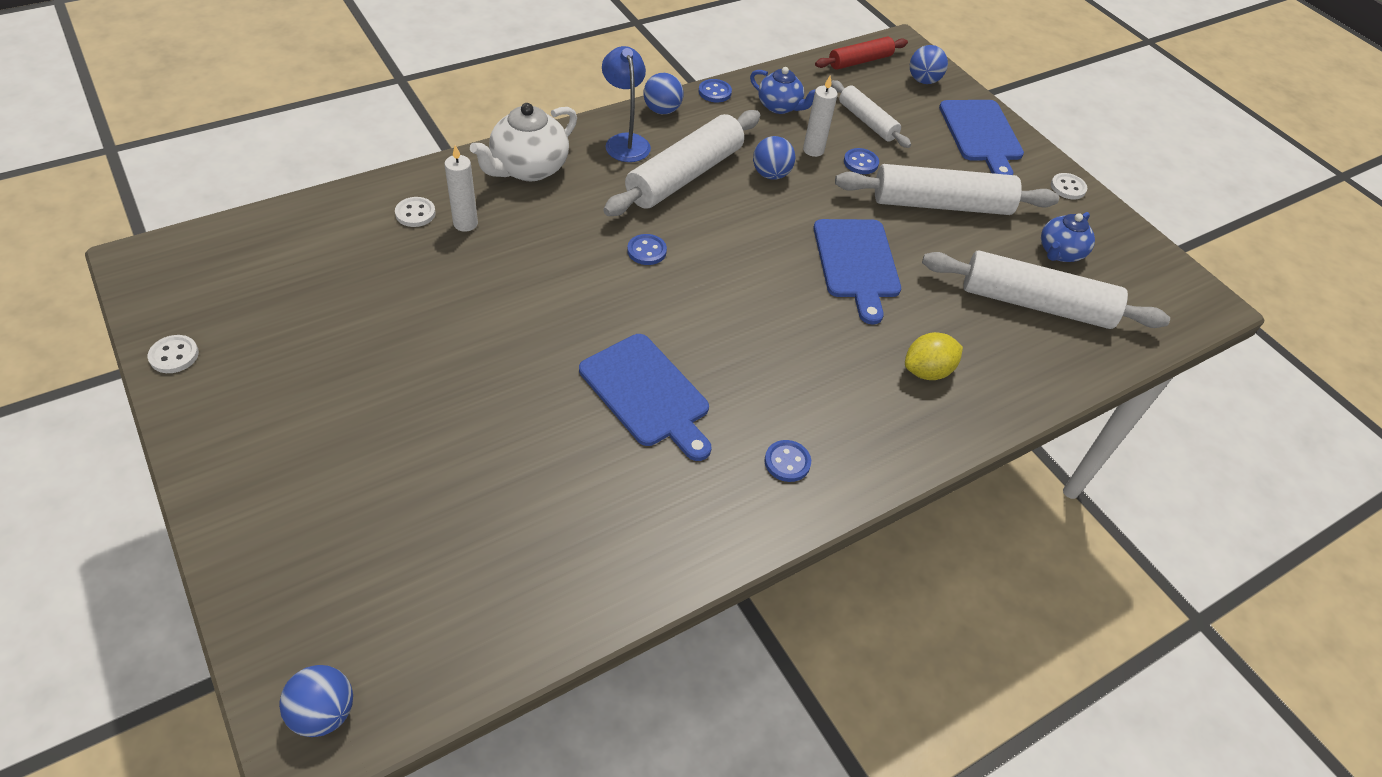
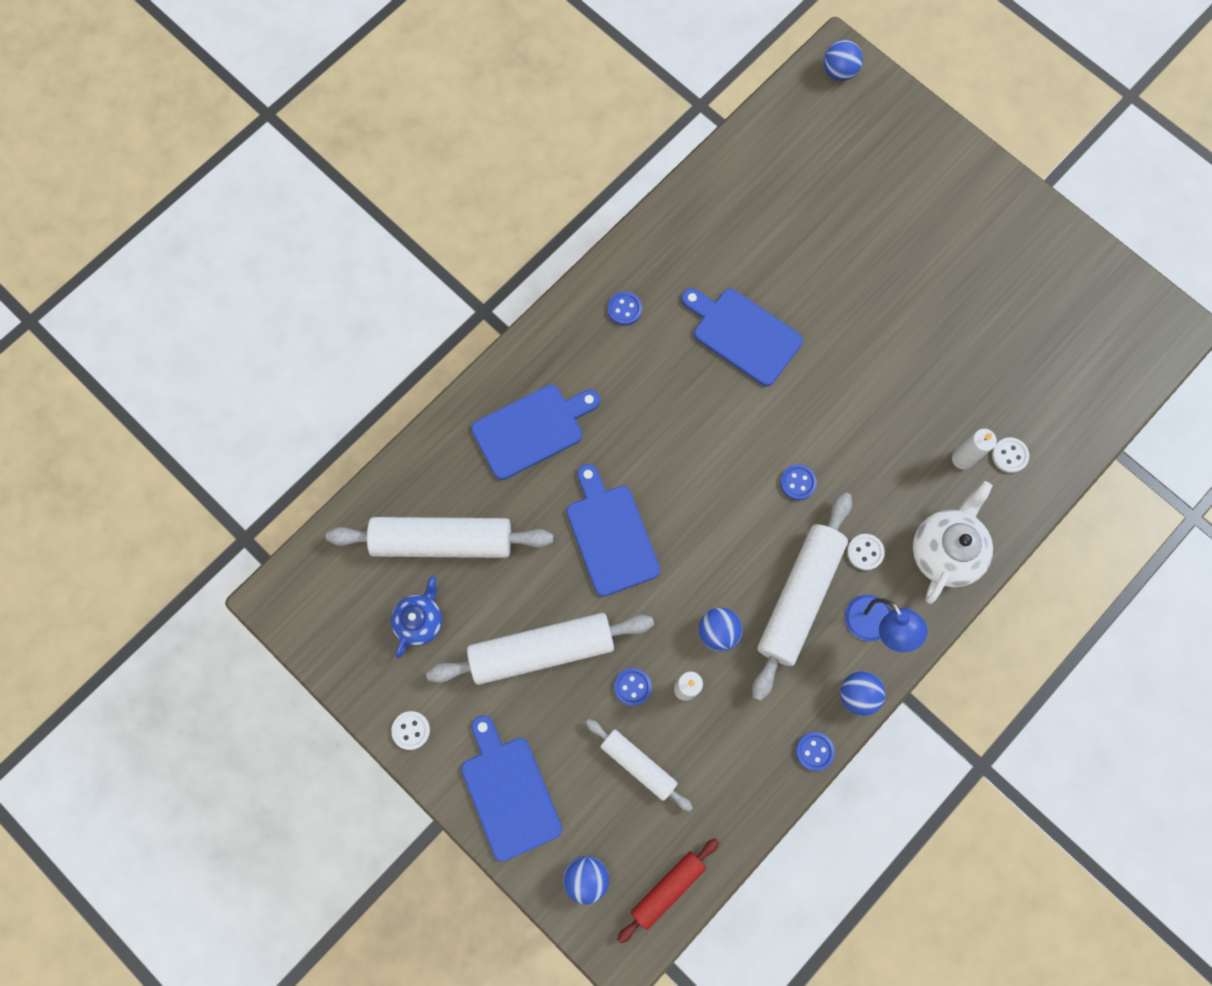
camera: 170 degrees right, 25 degrees up
(174, 355) = (1087, 256): white button -> white button (865, 552)
(780, 106) = (738, 753): blue teapot -> none
(927, 371) = (532, 429): yellow lemon -> blue cutting board

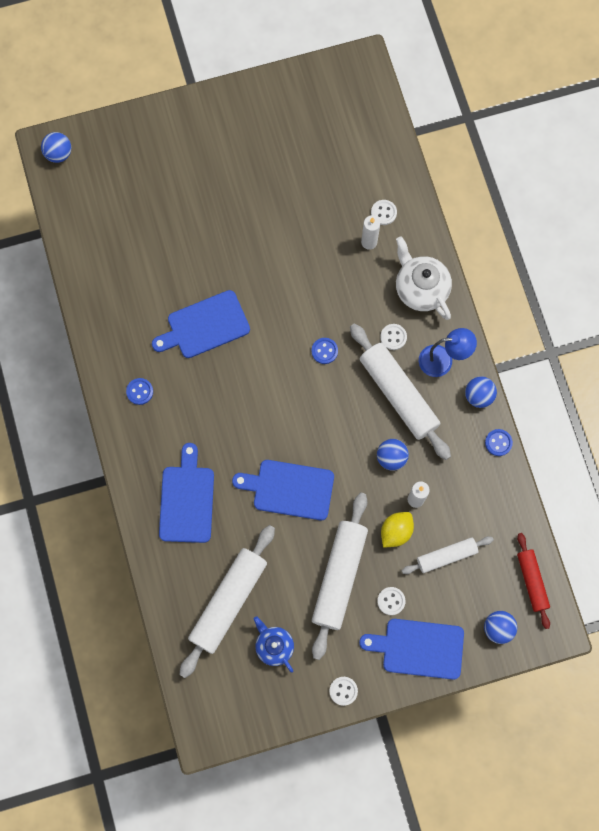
camera: 60 degrees left, 0 degrees up
(547, 727) = (391, 601): none -> white button
(632, 687) = (396, 531): blue button -> yellow lemon

